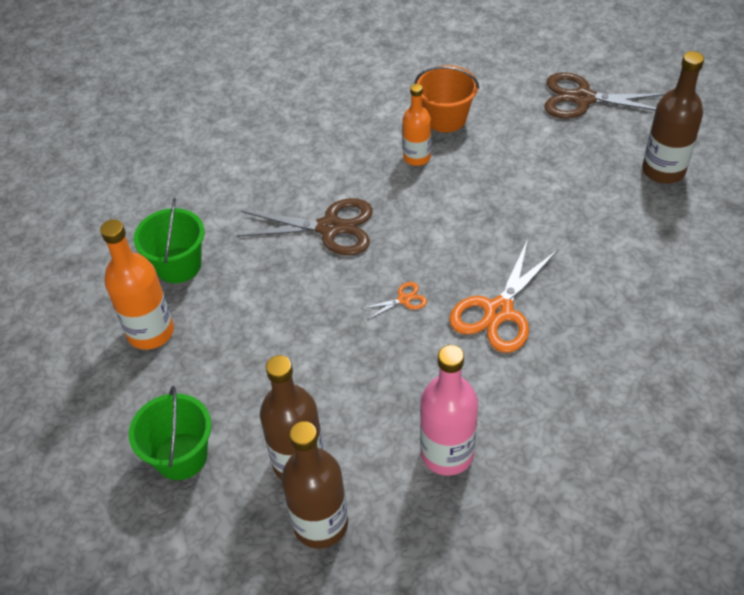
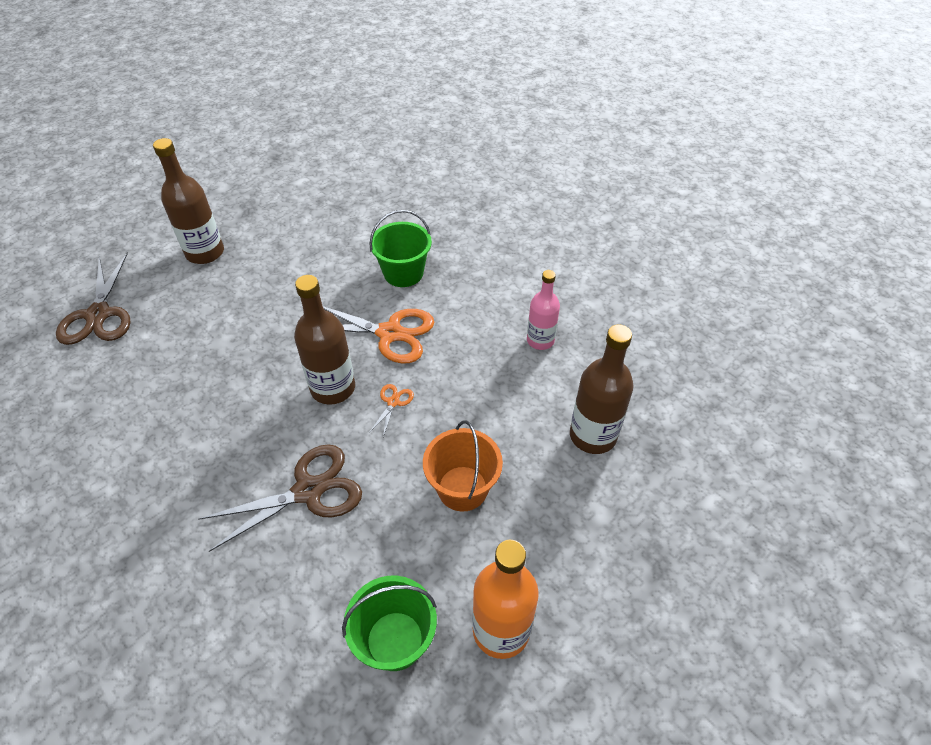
camera: 110 degrees left, 0 degrees up
(181, 456) = (631, 533): green bucket -> green bucket (403, 273)
(320, 524) = (638, 404): brown bottle -> brown bottle (333, 388)
(330, 228) = (308, 491): brown scissors -> brown scissors turned 75 degrees clockwise
(404, 299) = (393, 402): orange scissors -> orange scissors turned 60 degrees clockwise
(417, 157) = (189, 436): orange bottle -> none
(445, 118) = (122, 423): orange bucket -> orange bucket (462, 488)
(447, 453) = (540, 340): pink bottle -> pink bottle, size x0.65

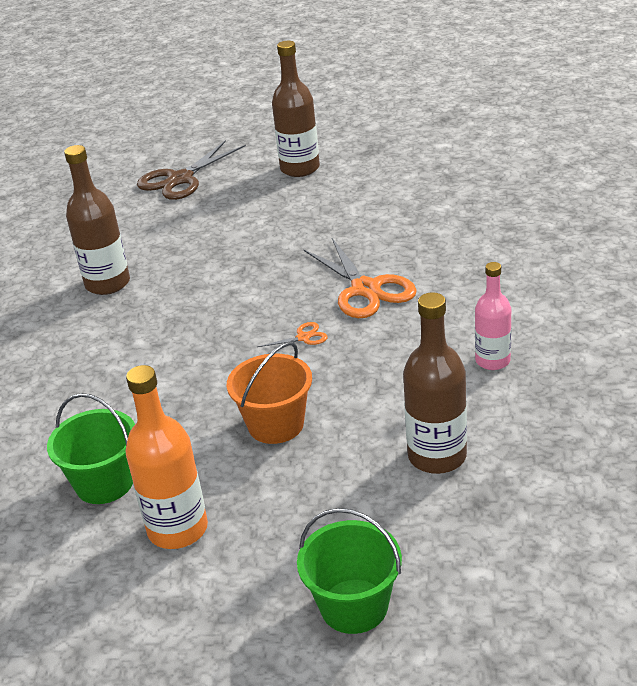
camera: 50 degrees right, 15 degrees down
(308, 491) = (169, 359): brown scissors -> none
(333, 388) = (272, 304): brown bottle -> brown bottle (107, 284)
(403, 273) = (438, 251): green bucket -> green bucket (354, 606)

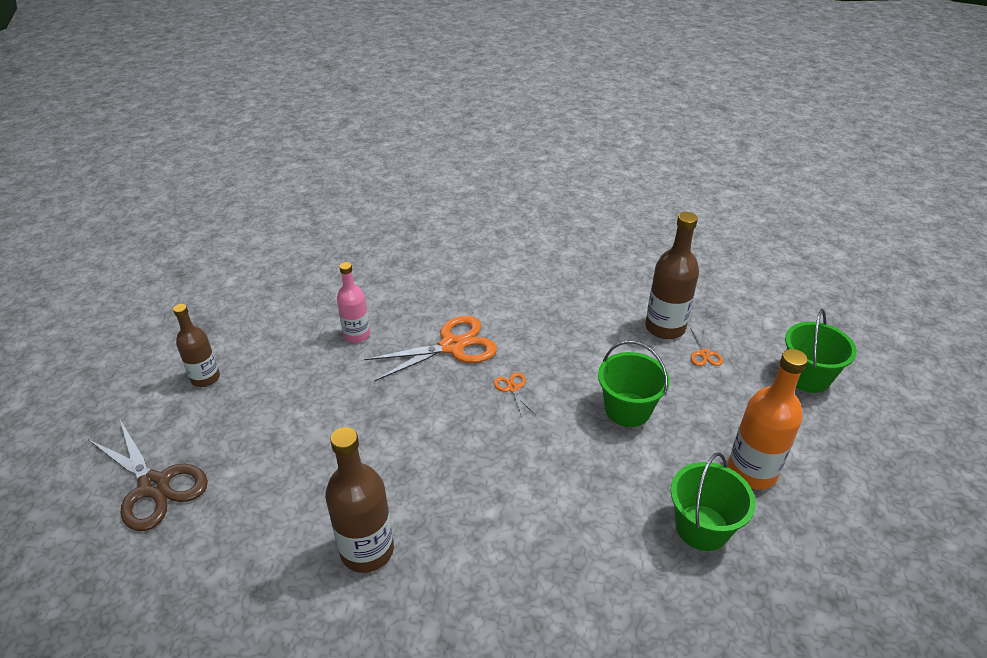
camera: 90 degrees left, 5 degrees up
(276, 424) = (627, 409): orange bucket -> green bucket
(300, 168) = (205, 378): brown bottle -> brown bottle, size x0.65
(387, 495) = (704, 354): none -> orange scissors
(492, 361) = (564, 291): pink bottle -> pink bottle (357, 335)

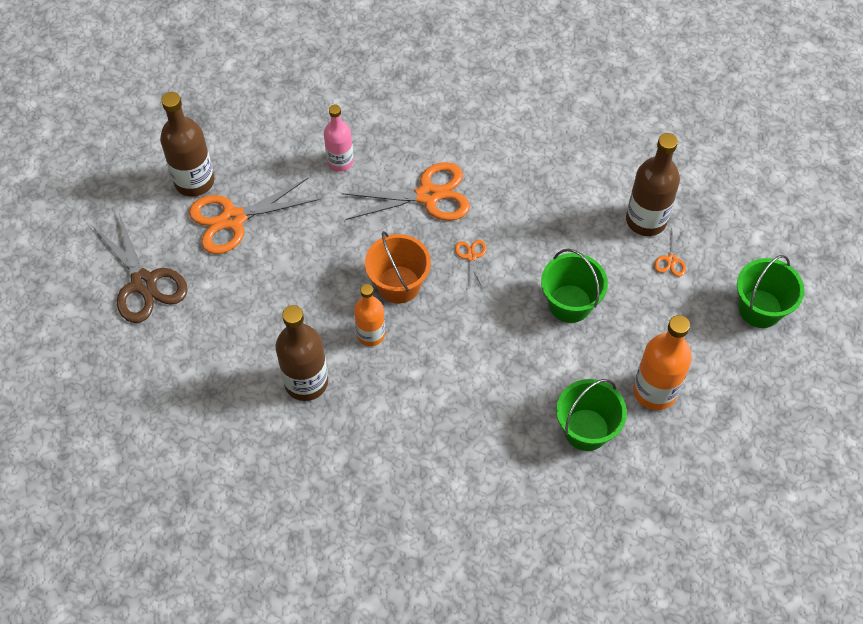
camera: 15 degrees right, 20 degrees up
(205, 378) = (194, 181): brown bottle -> brown bottle, size x1.53
(253, 404) = (233, 219): none -> orange scissors
(430, 482) = (371, 334): none -> orange bottle
(446, 428) = (398, 284): none -> orange bucket

